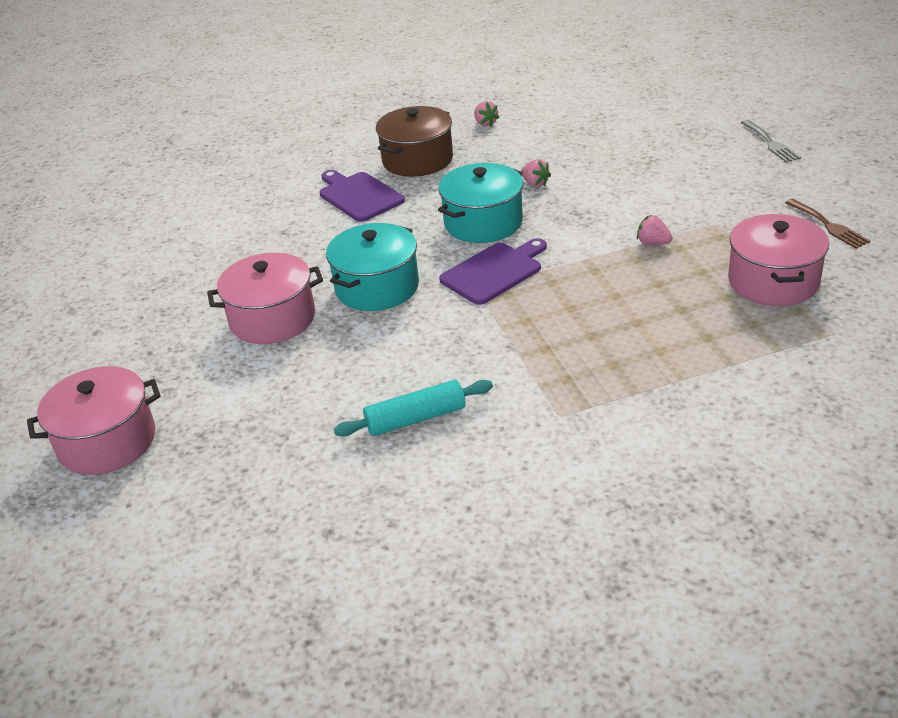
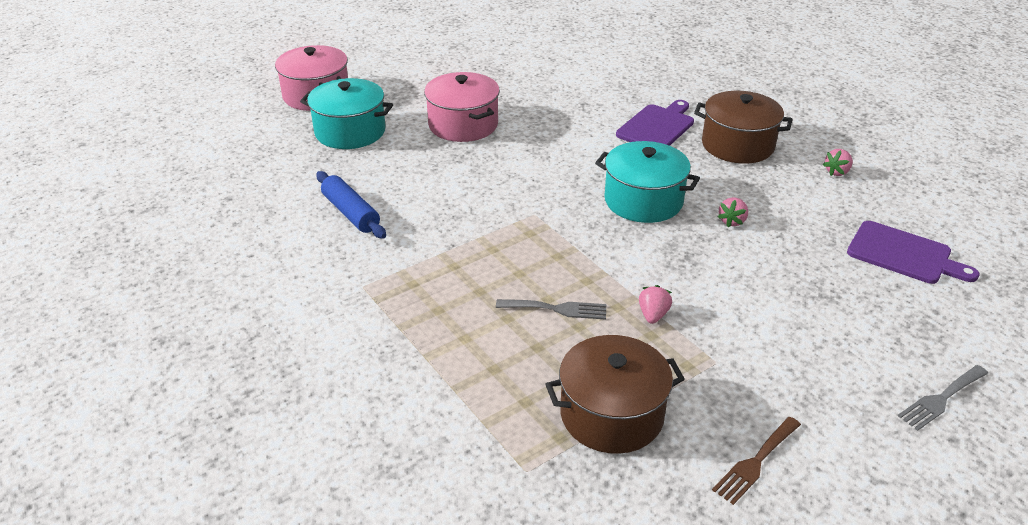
camera: 70 degrees right, 0 degrees up
(377, 287) = (519, 163): turquoise pot -> turquoise pot (350, 131)
(416, 419) = (350, 213): turquoise rolling pin -> blue rolling pin
(494, 272) = (563, 220): purple cutting board -> purple cutting board (904, 254)
(631, 292) = (557, 309): none -> grey fork
(773, 281) = (611, 414): pink pot -> brown pot

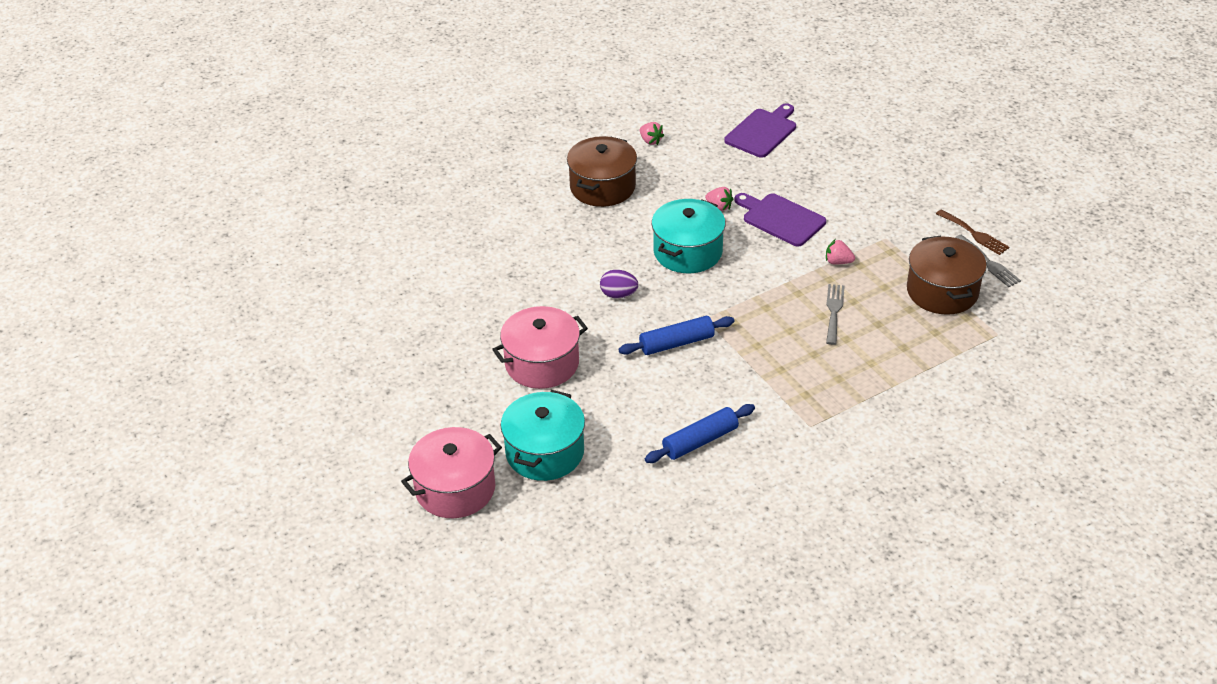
camera: 85 degrees left, 5 degrees up
(493, 196) = (676, 343): none -> blue rolling pin
(564, 160) = (618, 295): none -> purple egg
(657, 127) = (564, 230): purple cutting board -> purple cutting board (781, 219)
(941, 399) = (910, 150): grey fork -> grey fork (989, 263)

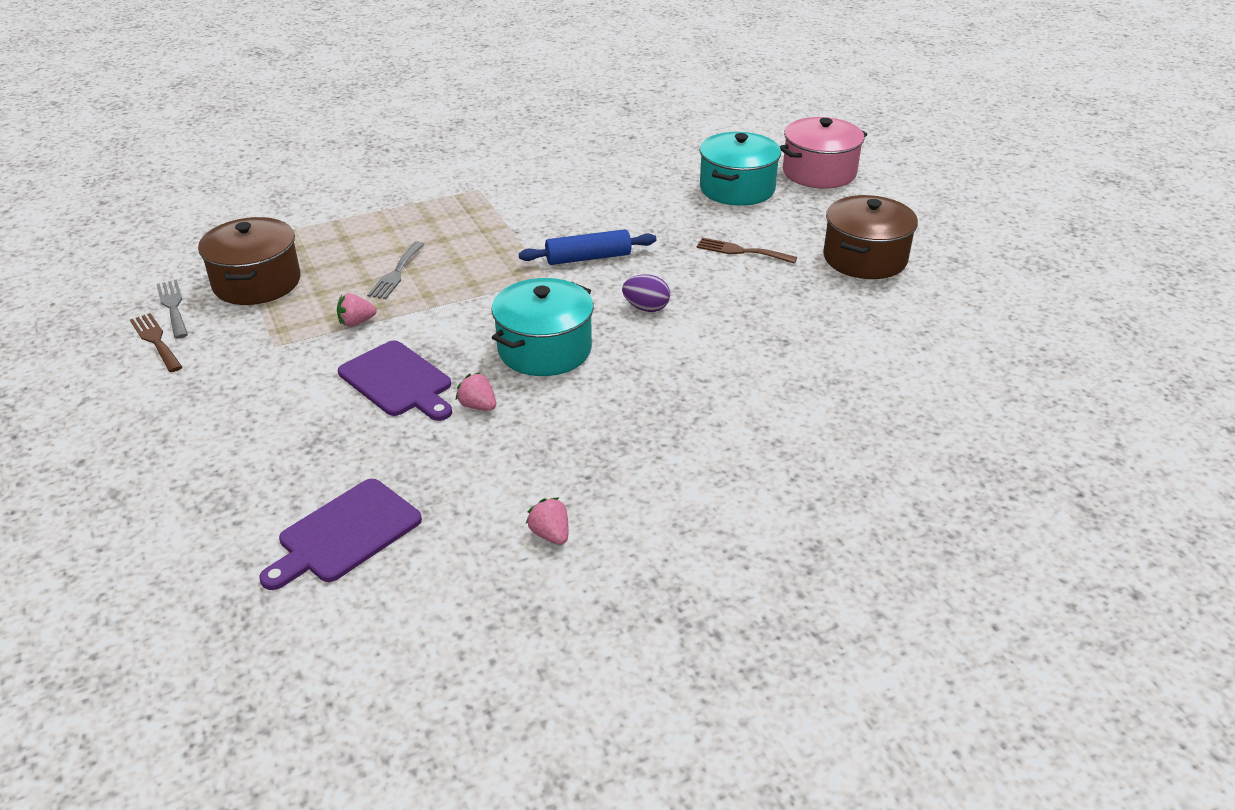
camera: 175 degrees left, 5 degrees down
(542, 363) = (741, 251): pink pot -> brown fork
(602, 187) = (648, 453): brown pot -> brown pot (865, 258)
(700, 441) = (587, 186): blue rolling pin -> none
(838, 262) = (356, 322): pink strawberry -> pink strawberry turned 135 degrees clockwise

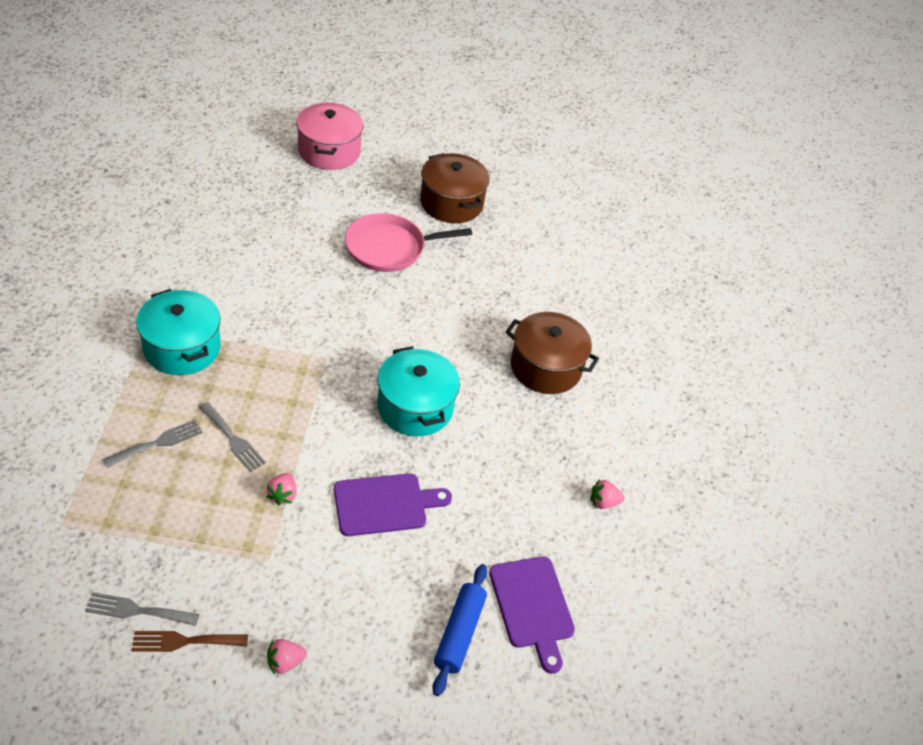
camera: 65 degrees left, 10 degrees up
(257, 282) = (155, 535): brown pot -> brown pot (546, 367)
(356, 243) = (158, 443): none -> grey fork
(478, 406) = (450, 474): pink strawberry -> pink strawberry (285, 662)
(588, 258) = (321, 323): blue rolling pin -> blue rolling pin (459, 633)
(646, 308) = (412, 331): purple egg -> none
(737, 188) = (307, 199): turquoise pot -> turquoise pot (182, 348)
(741, 251) = (389, 248): brown fork -> pink pan

